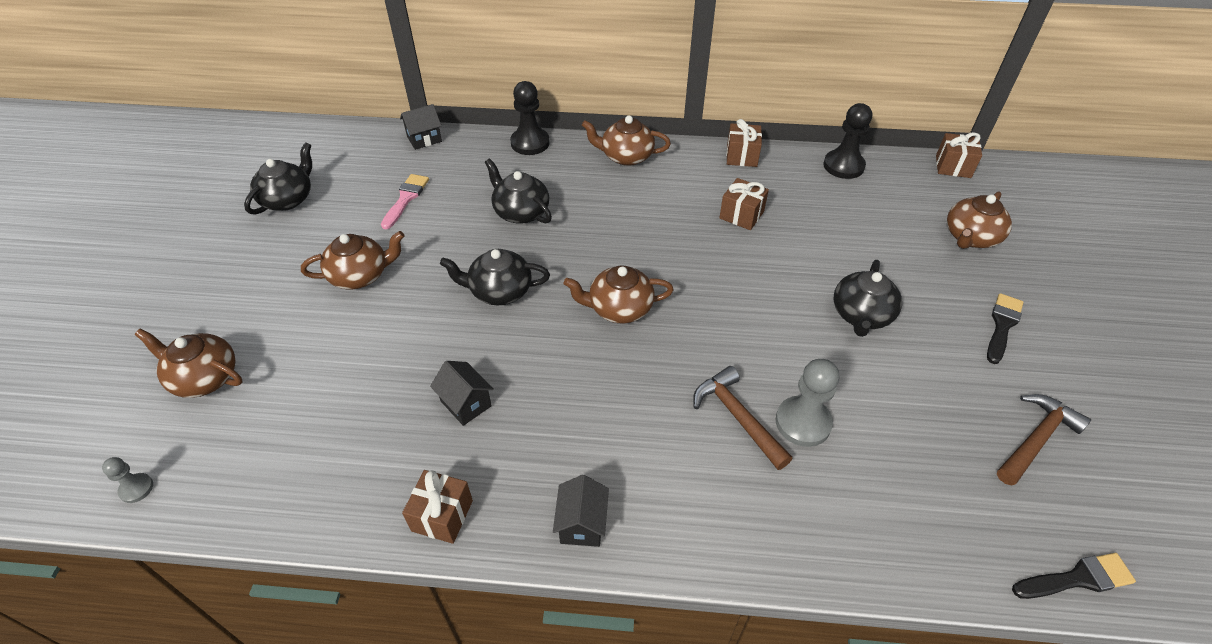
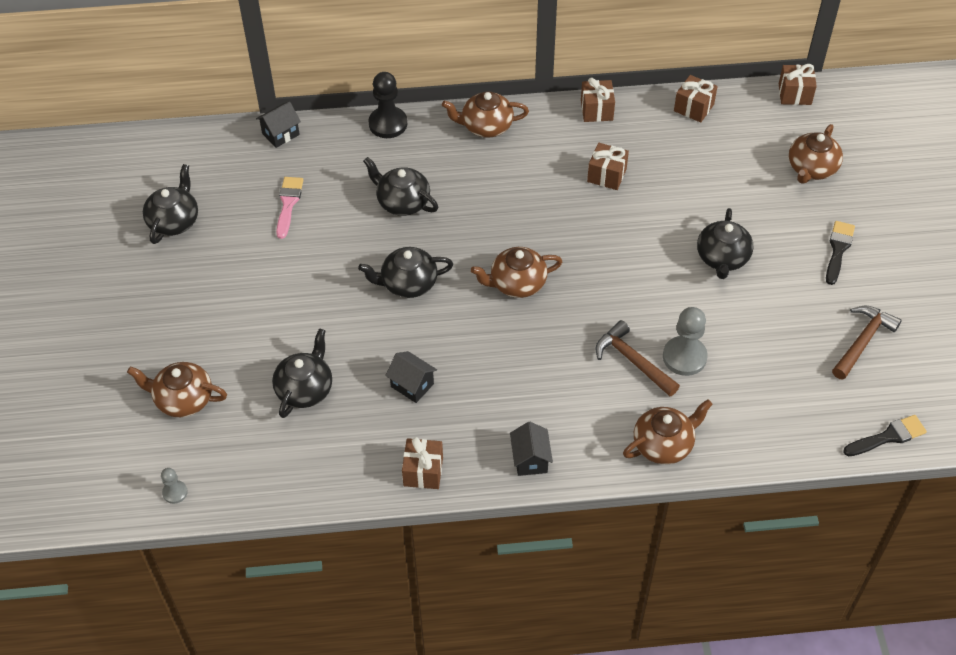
camera: 10 degrees left, 5 degrees up
(343, 388) = (305, 389): none -> black teapot
(360, 275) = (277, 287): brown teapot -> brown teapot (663, 444)
(843, 166) = (693, 108): black pawn -> brown gift

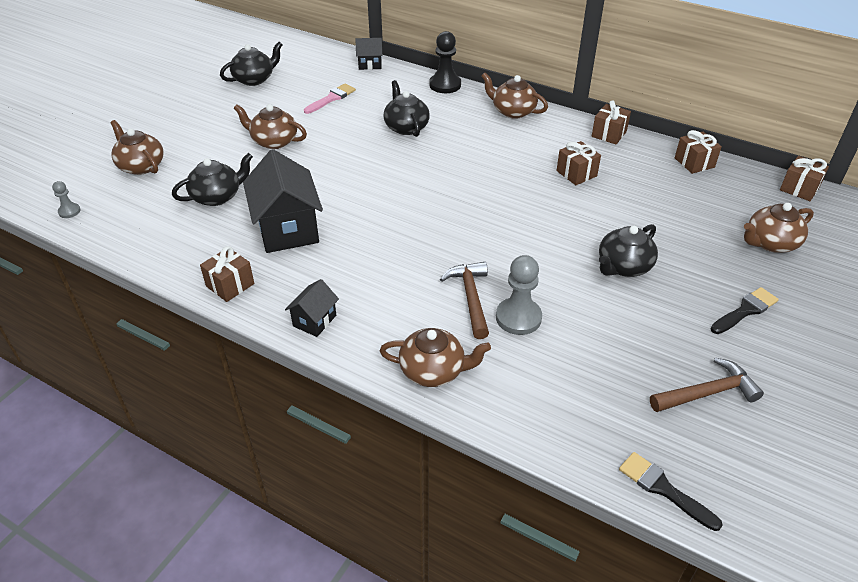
camera: 35 degrees right, 10 degrees down
(408, 283) = (356, 171): black teapot -> none
(412, 385) = (287, 229): black house -> black house, size x2.00
(517, 283) = (434, 206): brown teapot -> brown teapot (274, 141)
(888, 436) = (663, 489): black brush -> black brush turned 150 degrees counterclockwise

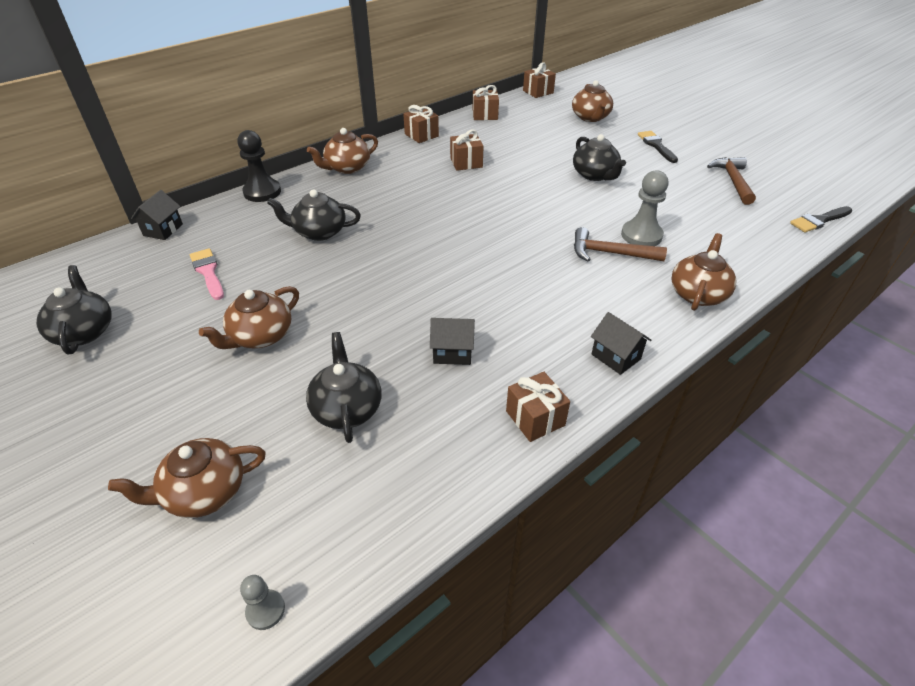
camera: 70 degrees left, 0 degrees up
(287, 229) = (452, 352): black house -> black house, size x0.50

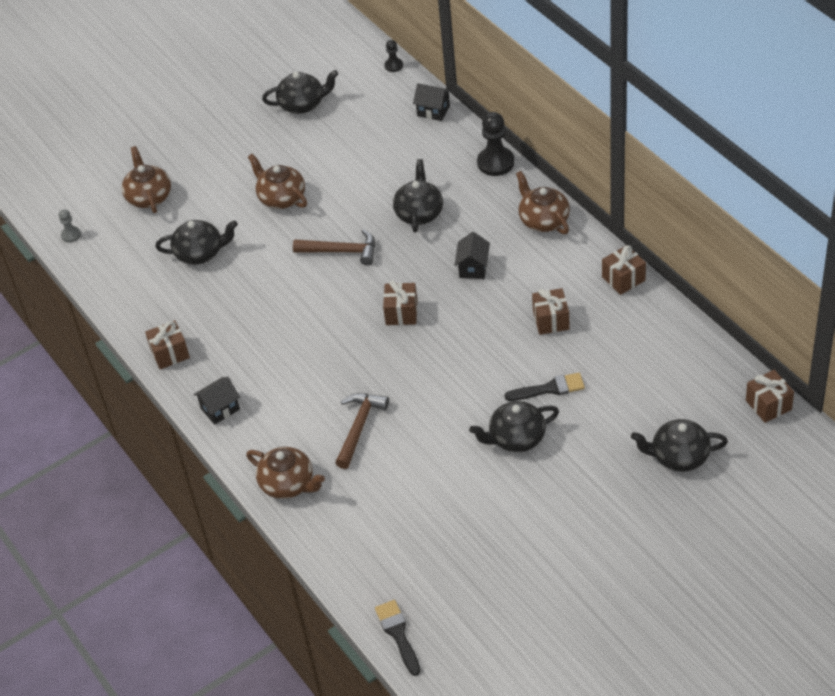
camera: 100 degrees right, 5 degrees up
(63, 260) = (393, 65): none -> black pawn
(208, 272) = (366, 152): pink brush -> none
(452, 352) = (243, 308): black house -> black house (473, 268)
(485, 115) = (684, 341): brown gift -> brown gift (401, 313)
(590, 117) = (679, 456): brown teapot -> black teapot
(641, 235) = (387, 459): grey pawn -> none
(656, 145) = (591, 515): black brush -> black brush (550, 388)
(732, 181) = (494, 575): brown hammer -> brown hammer (342, 251)

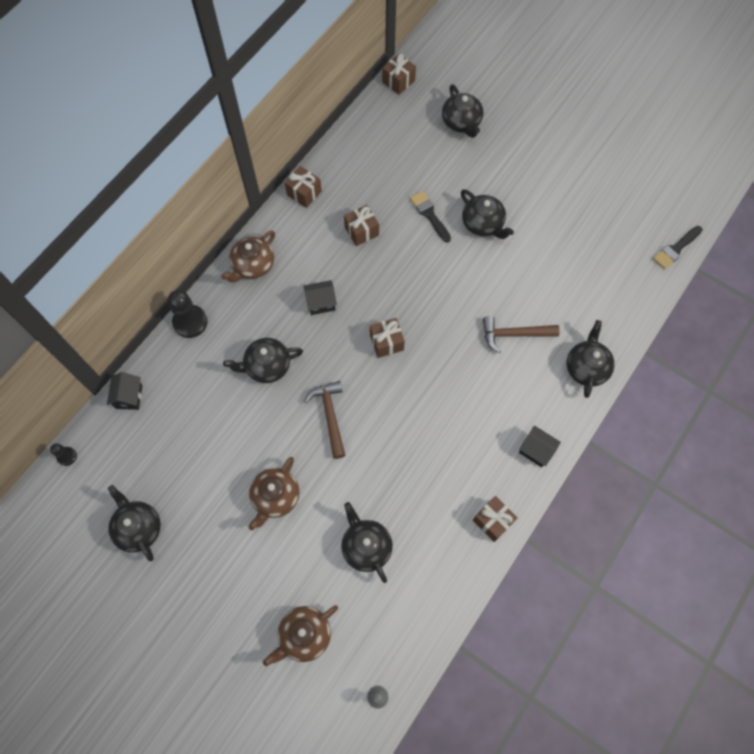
camera: 115 degrees left, 20 degrees up
(288, 484) = (586, 367): brown teapot -> black teapot

